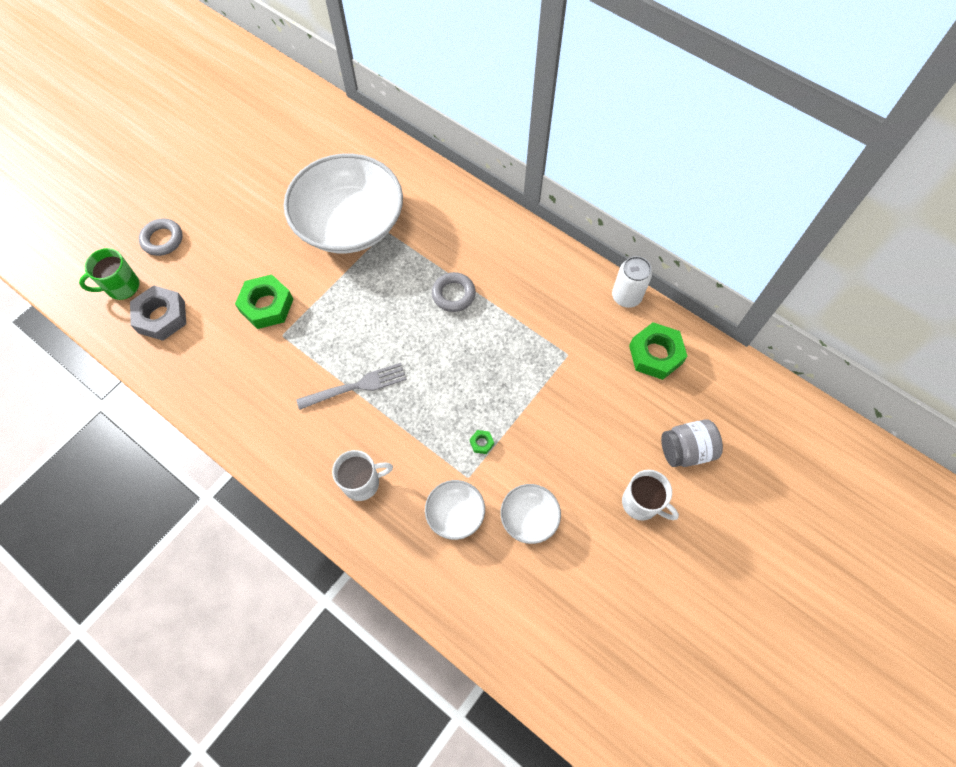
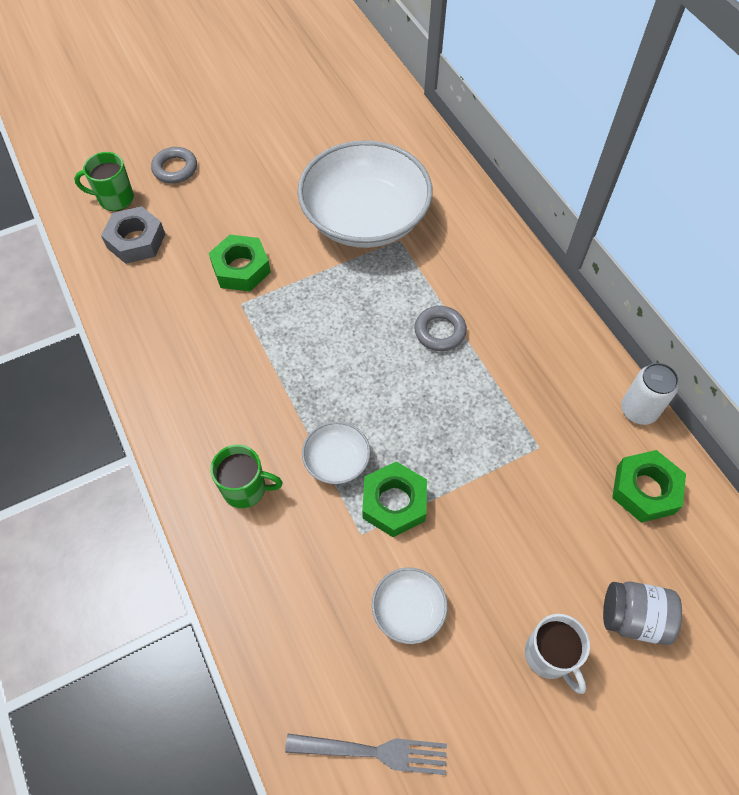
camera: 25 degrees right, 5 degrees down
(356, 386) = (289, 385): grey fork -> grey fork (373, 752)
(362, 483) = (246, 489): white mug -> green mug
(455, 513) = (328, 567): white bowl -> white bowl (336, 460)
(481, 443) = (394, 503): green nut -> green nut, size x2.38

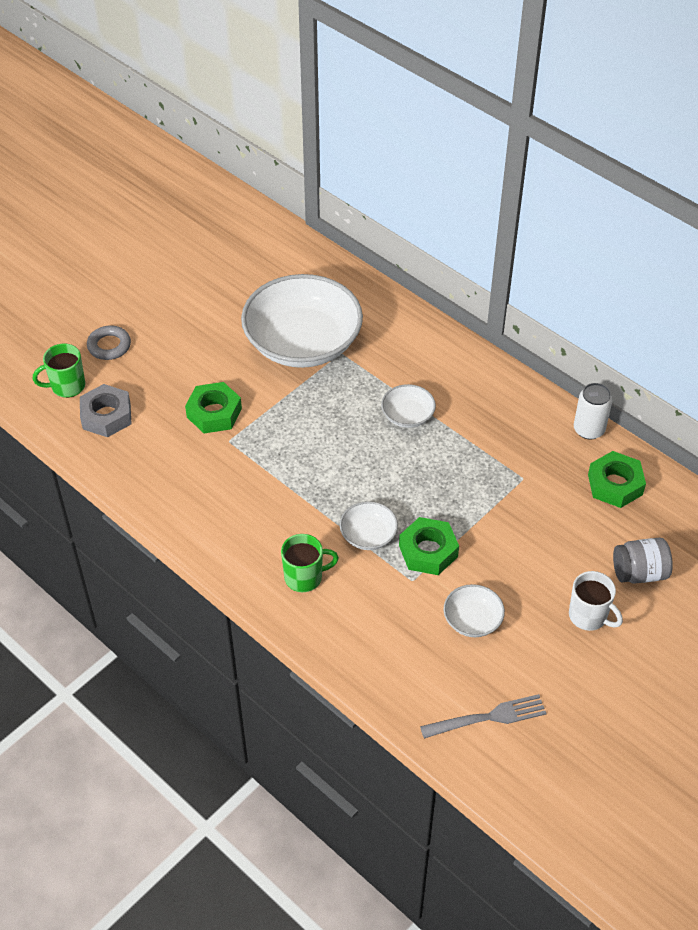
camera: 20 degrees left, 10 degrees down
(440, 331) = (407, 415): grey ring -> white bowl

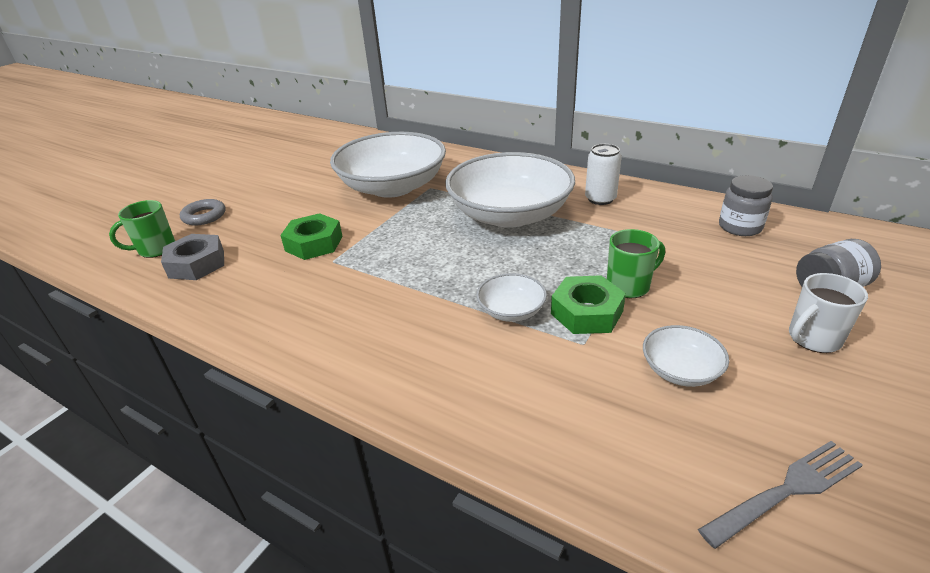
camera: 10 degrees left, 15 degrees down
(304, 577) = (450, 366): green mug -> green mug (629, 286)
(407, 415) = (509, 215): white bowl -> white bowl, size x2.31
(589, 429) = (683, 196): white can -> white can (600, 199)
(589, 616) = (813, 338): white mug -> white mug turned 120 degrees clockwise
(615, 484) = (740, 227): green nut -> grey jar

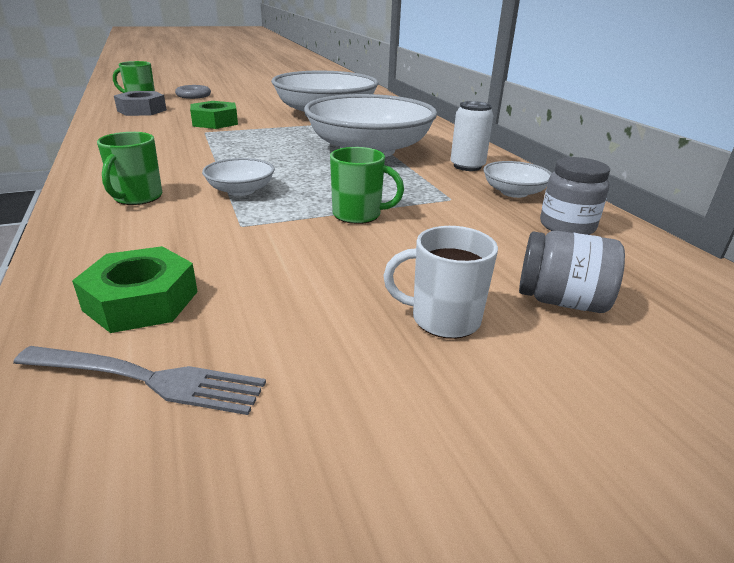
camera: 35 degrees right, 5 degrees down
(453, 368) = (137, 197): none -> green mug
(586, 312) = (287, 213): green nut -> green nut (141, 301)
(680, 370) = (268, 272): white bowl -> white bowl (514, 192)

